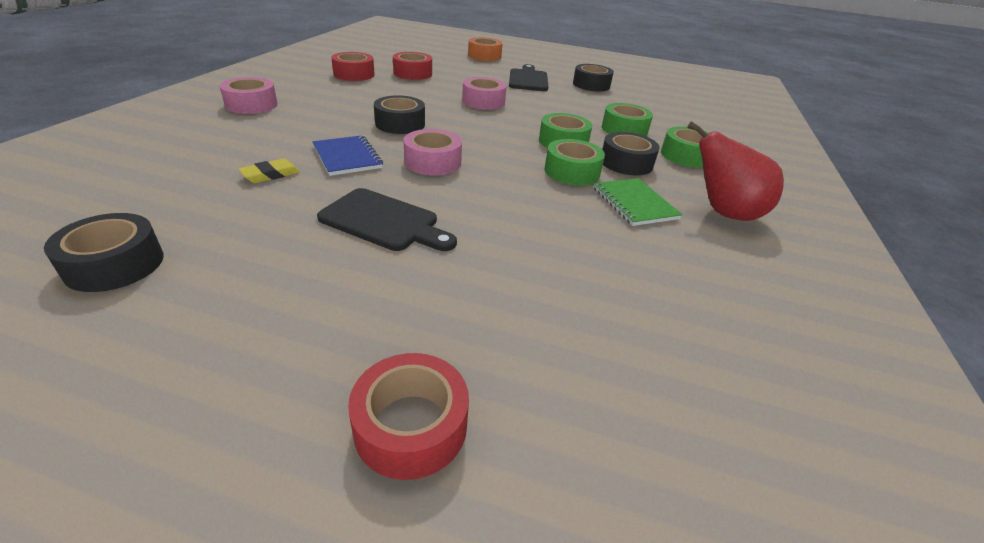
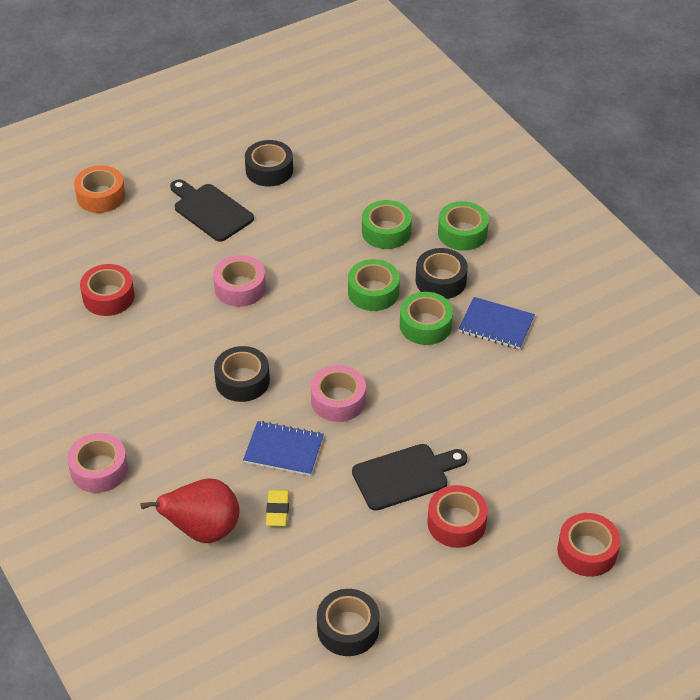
camera: 45 degrees left, 10 degrees up
(354, 74) = (69, 349): red tape -> red tape (456, 523)
(634, 203) = (496, 325): green notebook -> blue notebook
(723, 213) = (547, 286): red pear -> red pear (203, 530)

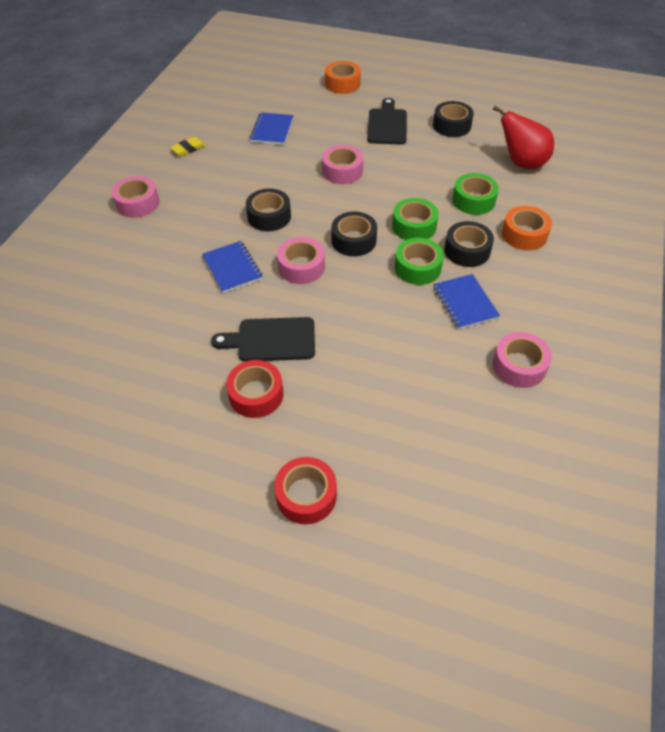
camera: 50 degrees right, 5 degrees up
(108, 297) = (272, 130): red tape -> blue notebook
(203, 530) = (130, 273): red pear -> red pear (521, 163)
(277, 510) = (179, 295): yellow eraser -> yellow eraser (188, 149)
(348, 629) = (106, 393): black tape -> black tape (353, 240)
(405, 476) = (271, 340): black cutting board -> black cutting board turned 150 degrees clockwise
(462, 233) = (524, 235): green tape -> orange tape
(591, 341) = (519, 366): none -> pink tape

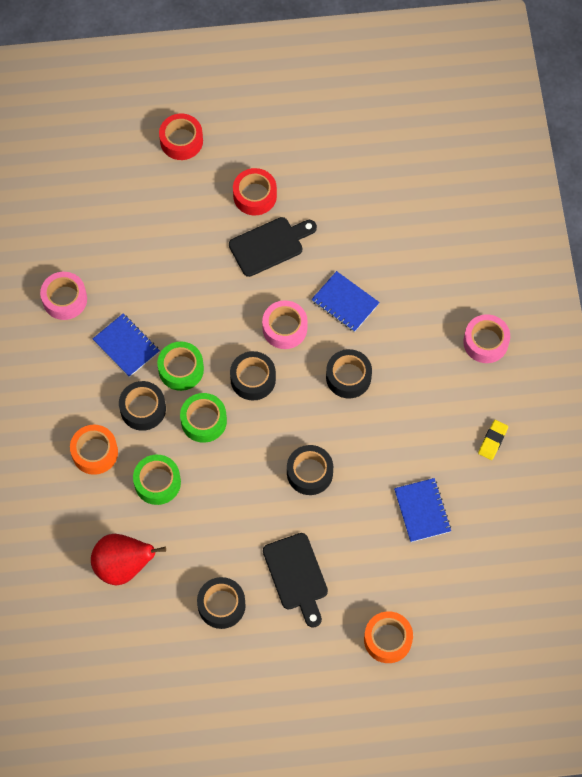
camera: 155 degrees right, 15 degrees up
(342, 171) = (309, 473): pink tape -> black tape

